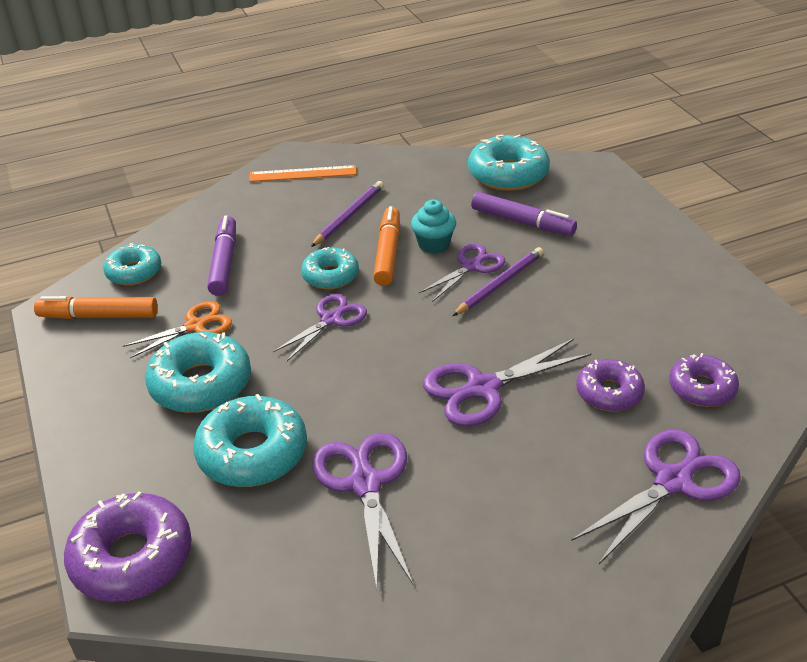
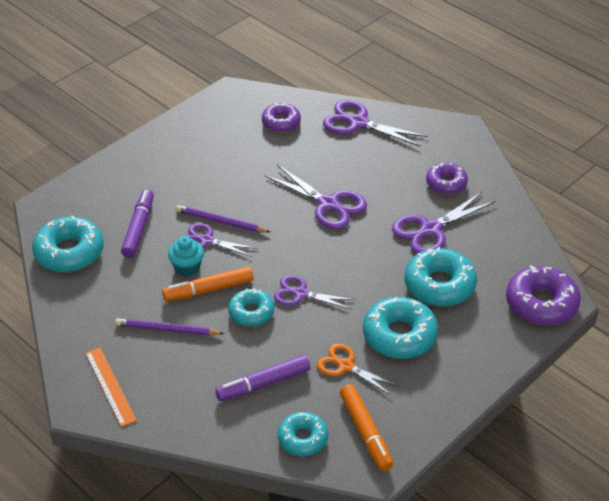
camera: 115 degrees left, 5 degrees up
(609, 393) = (304, 155): purple donut -> purple donut (446, 183)

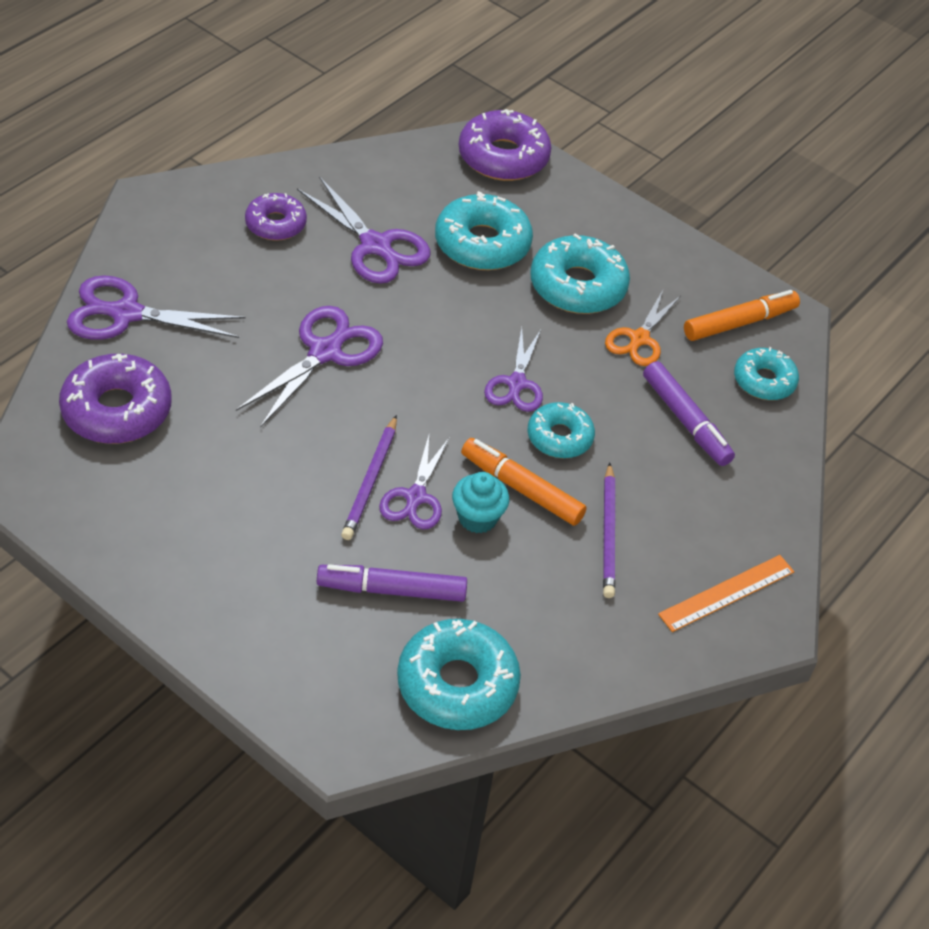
camera: 100 degrees left, 5 degrees up
(208, 290) = (521, 488): orange marker -> orange marker turned 150 degrees clockwise
(281, 122) = (117, 410): purple donut -> purple donut, size x1.60
(358, 123) = (126, 313): purple scissors -> purple scissors turned 75 degrees clockwise

